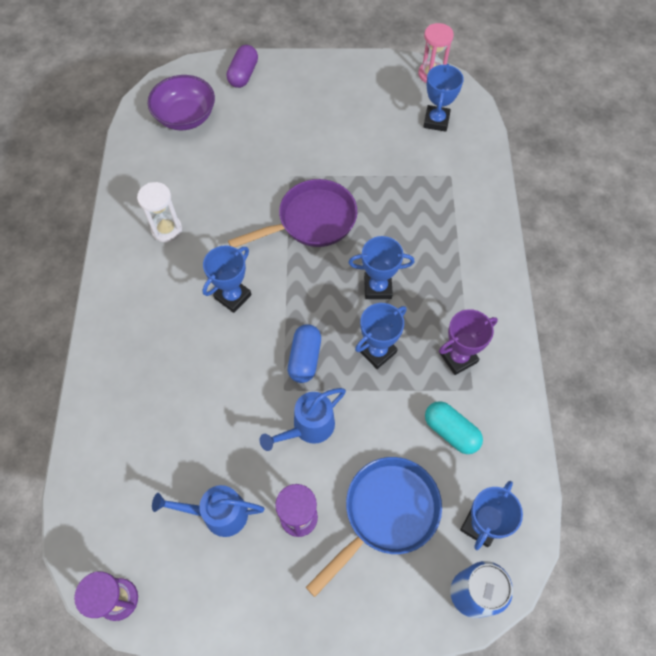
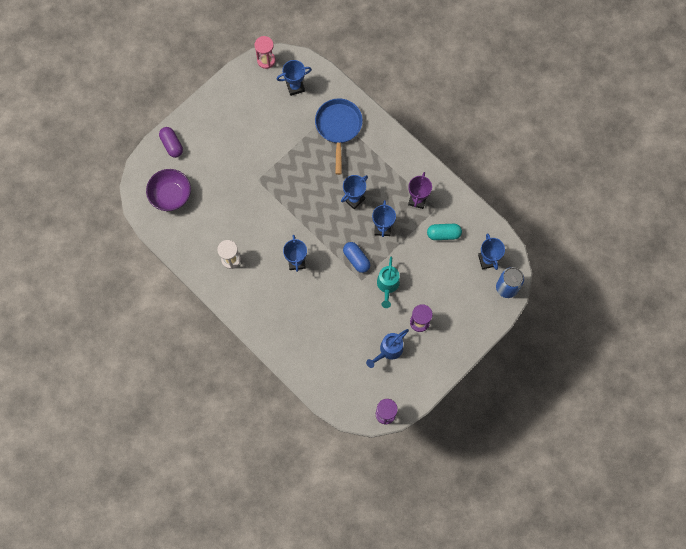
camera: 45 degrees left, 10 degrees up
(308, 428) = (387, 286): blue watering can -> turquoise watering can
(311, 221) = (292, 194): purple pan -> none
(386, 513) = (450, 289): blue pan -> blue pan (338, 128)
(436, 121) = (295, 87): blue trophy -> blue trophy turned 75 degrees counterclockwise

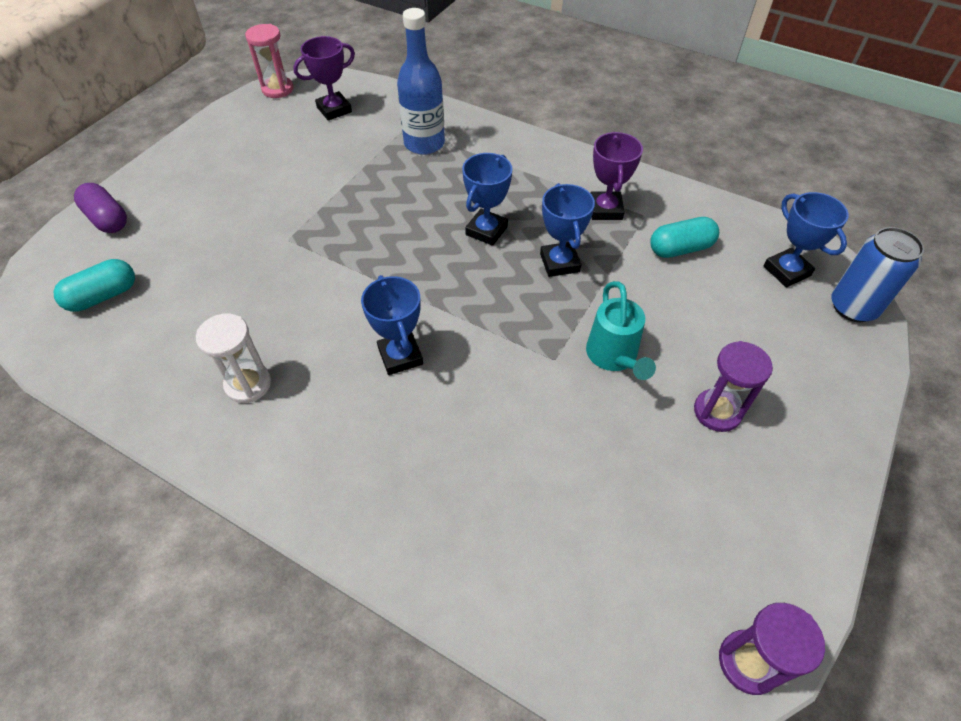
camera: 15 degrees left, 20 degrees down
(171, 195) = (103, 296): purple bowl -> turquoise capsule
(295, 87) = (334, 110): blue trophy -> purple trophy
(338, 128) = (424, 144): blue pan -> blue bottle
(356, 259) = (528, 324): blue capsule -> none
(388, 351) = (677, 491): blue watering can -> none

